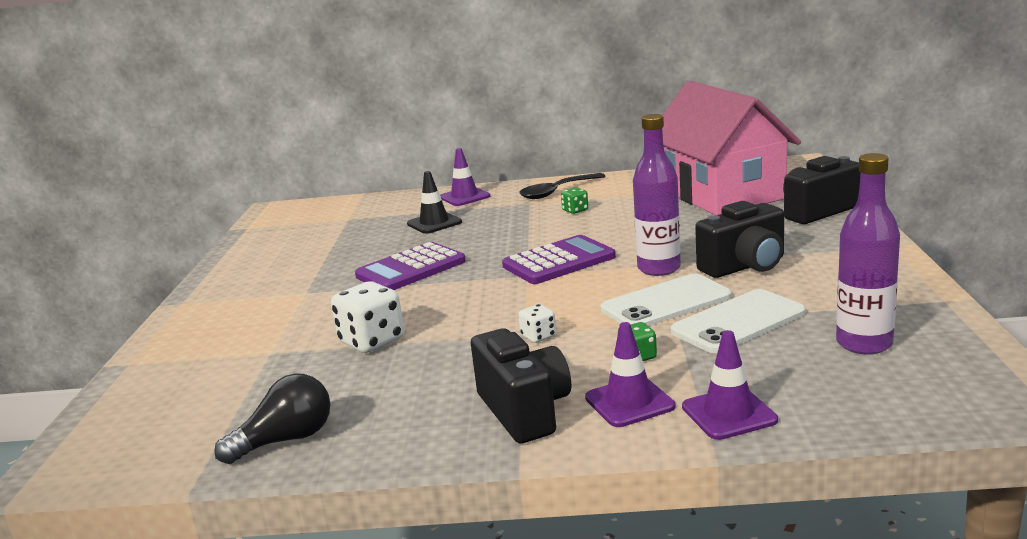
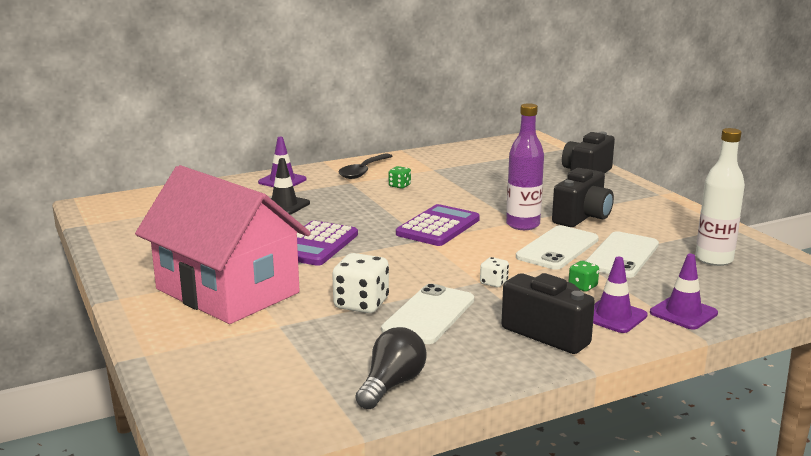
camera: 30 degrees left, 0 degrees up
(423, 364) = (429, 315): none -> white phone
(721, 194) = (502, 165): pink house -> pink house (227, 291)
(864, 344) = (714, 259): purple bottle -> white bottle

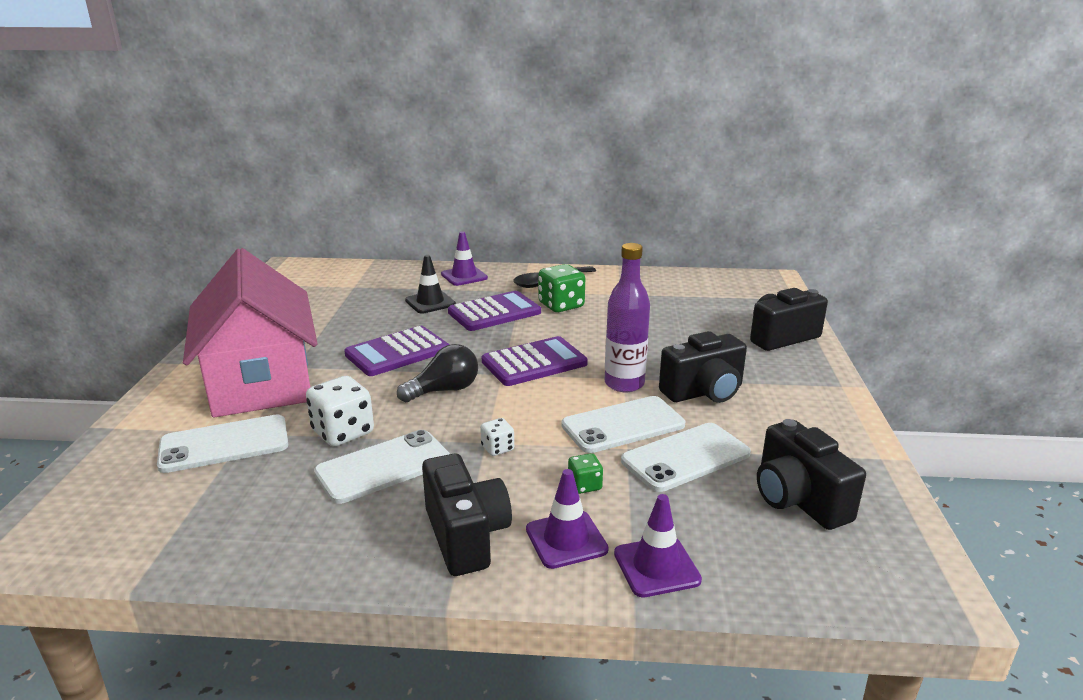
camera: 30 degrees right, 5 degrees up
(273, 337) = (224, 444): none -> white phone
(352, 201) = (494, 312): none -> purple calculator
(392, 384) = (237, 540): black light bulb -> black light bulb (444, 390)
(399, 186) = (561, 305): green dice -> green dice, size x1.91
(714, 259) = (798, 500): white bottle -> black camera

